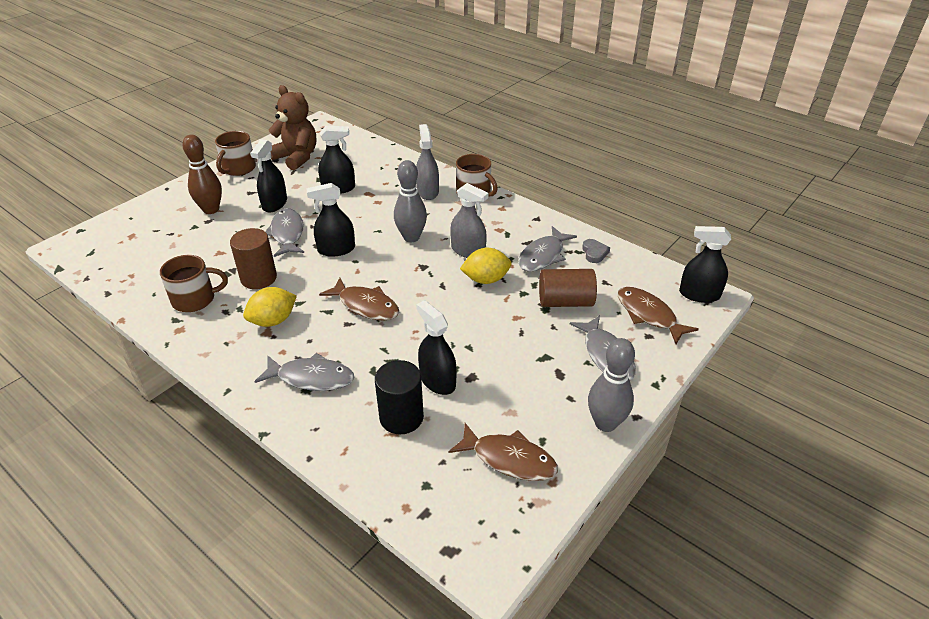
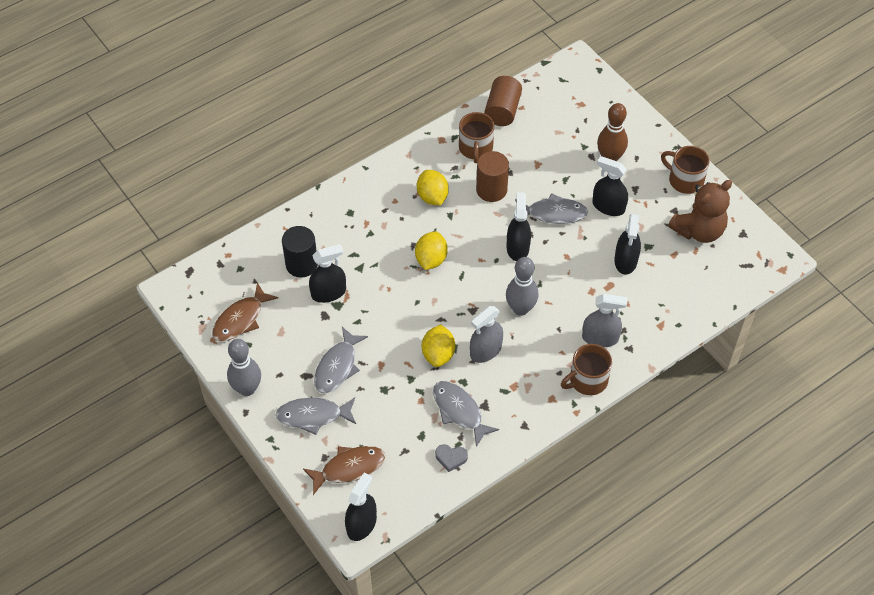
camera: 105 degrees right, 15 degrees up
(311, 378) = (360, 216): grey fish -> grey fish (337, 366)
(366, 306) = (431, 259): brown fish -> yellow lemon
(565, 301) = (388, 408): brown cylinder -> brown cylinder (502, 110)

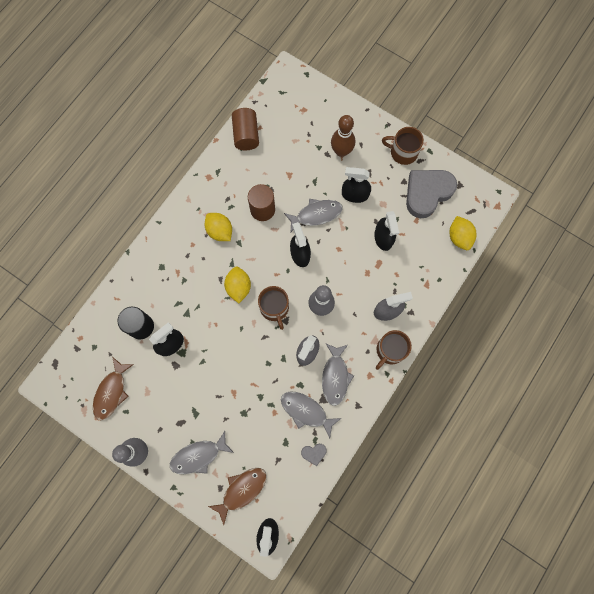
camera: 20 degrees left, 20 degrees up
(337, 366) = (201, 406): grey fish -> grey fish (335, 377)
(438, 354) = (273, 368): yellow lemon -> yellow lemon (459, 237)
(475, 148) = (237, 176): brown mug -> brown mug (274, 308)
(698, 230) = (427, 193): brown teddy bear -> grey heart

